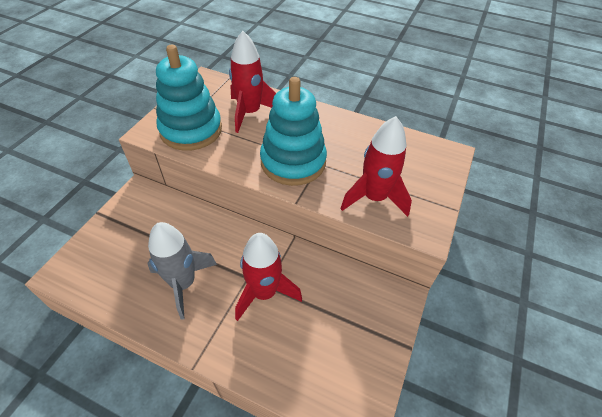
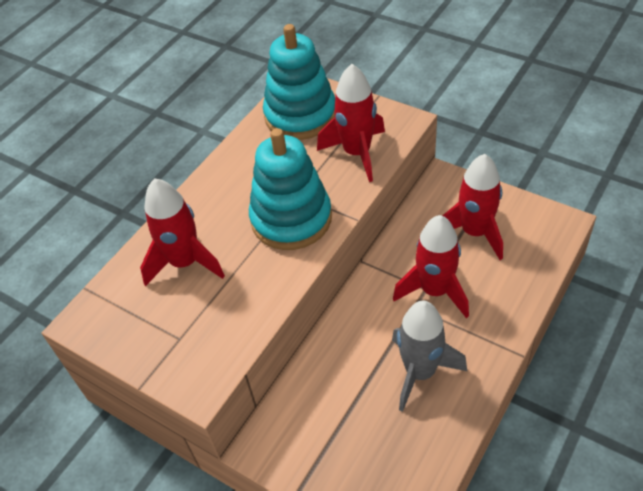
camera: 75 degrees left, 0 degrees up
(191, 130) = (207, 331): turquoise stacking toy -> turquoise stacking toy (300, 115)
(335, 326) = (474, 232): none -> red rocket

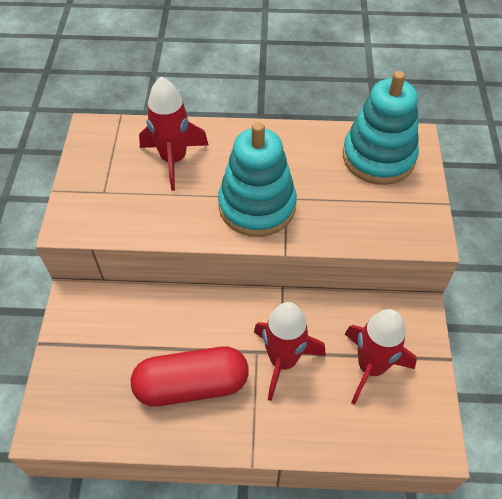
camera: 55 degrees right, 5 degrees up
(357, 153) = (362, 219): red rocket -> none
(420, 372) = (191, 385): grey rocket -> red capsule

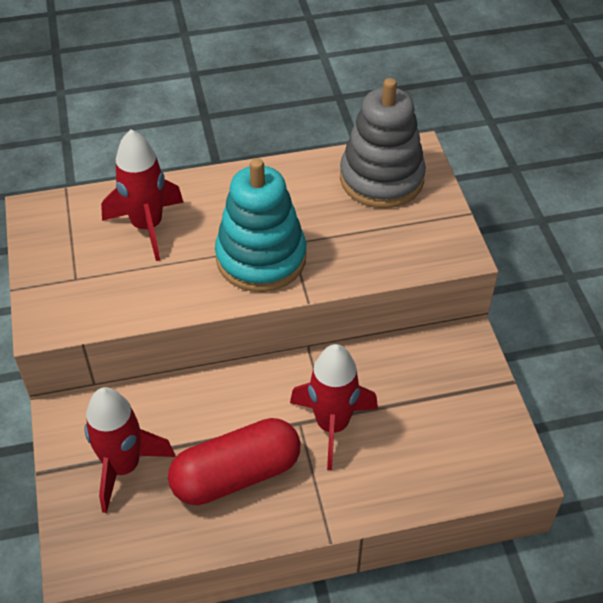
camera: 15 degrees left, 5 degrees down
(371, 367) = (431, 409): red rocket -> red rocket (123, 467)
(378, 157) = (381, 179): turquoise stacking toy -> grey stacking toy

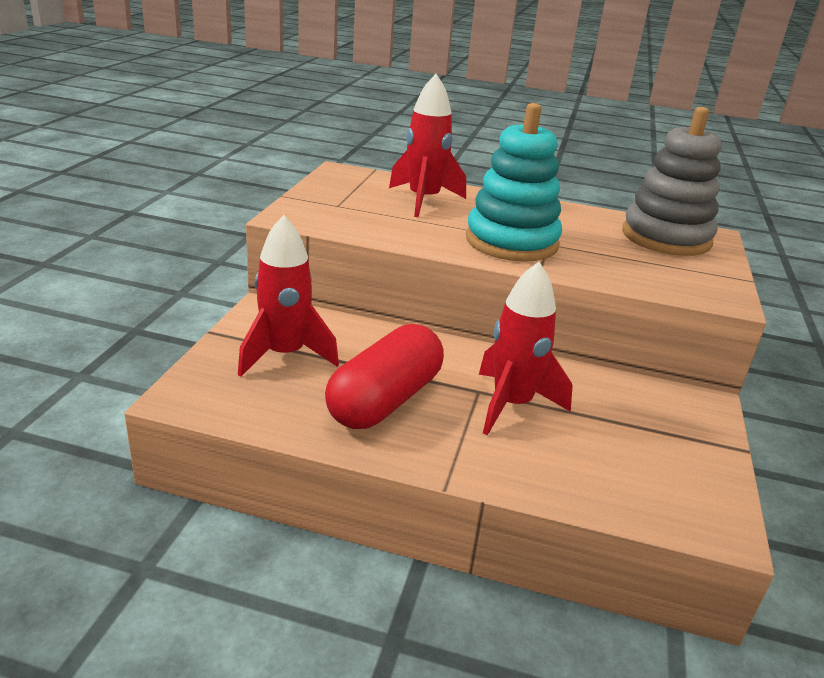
camera: 25 degrees right, 20 degrees down
(236, 475) = (385, 400): red capsule -> red capsule turned 60 degrees counterclockwise

